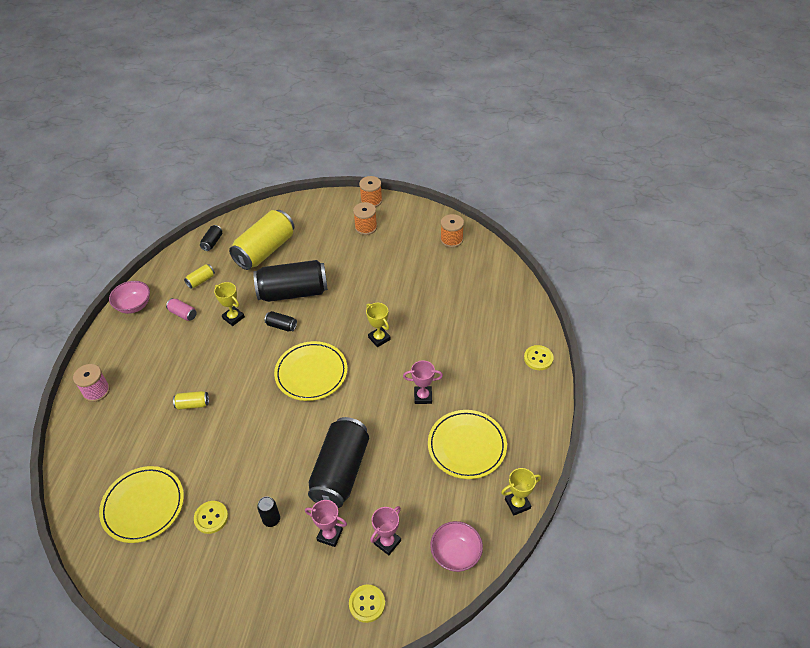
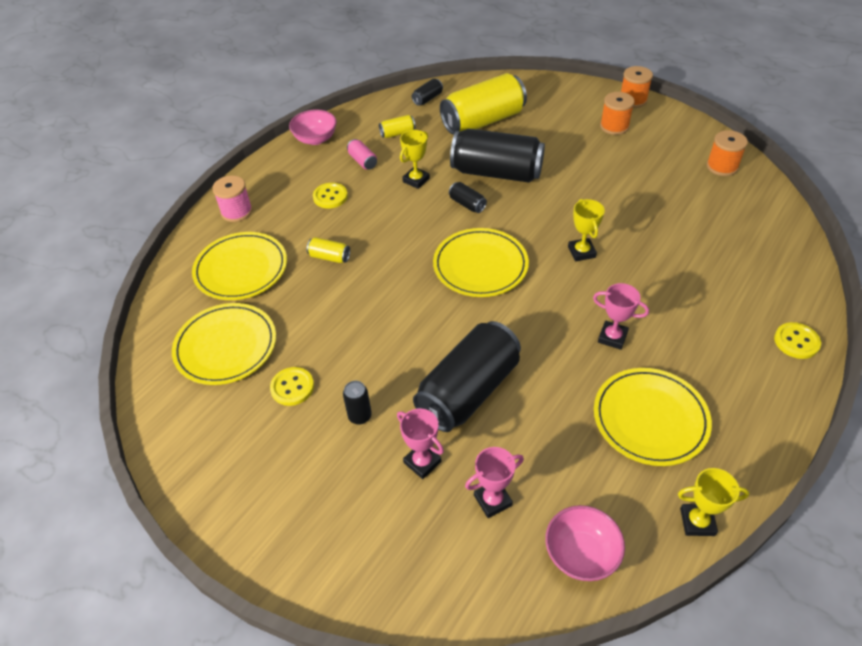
camera: 25 degrees right, 0 degrees up
(124, 439) = (241, 269): none -> yellow plate
(233, 317) = (416, 180): yellow trophy -> yellow trophy turned 60 degrees clockwise
(367, 604) = (433, 569): yellow button -> yellow button (330, 197)

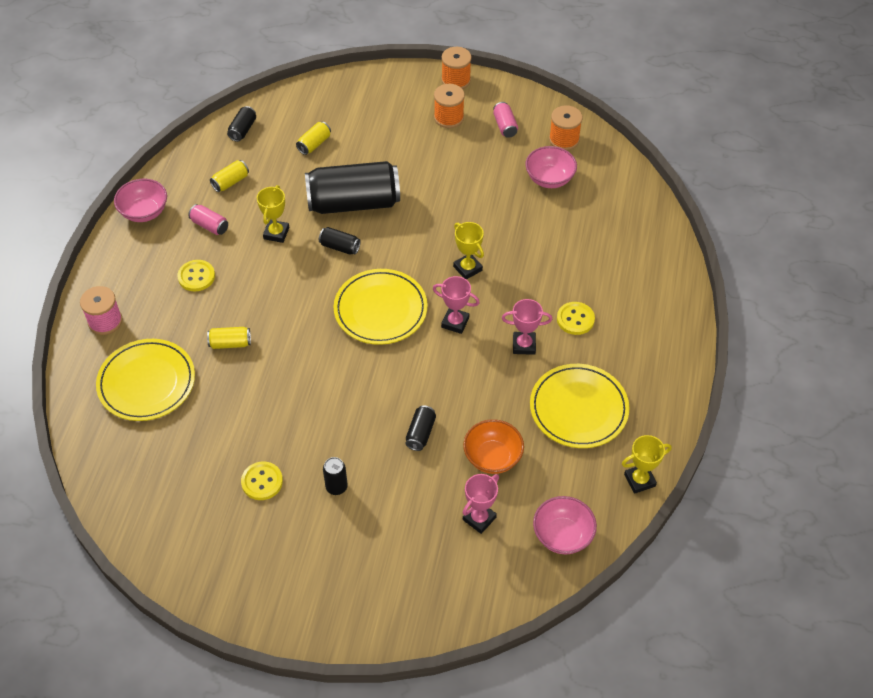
camera: 25 degrees left, 5 degrees up
(226, 346) = (177, 464): yellow plate -> none
(422, 462) = (408, 507): pink trophy -> pink trophy (455, 322)
(468, 390) = (420, 433): black can -> black can, size x0.42
(483, 121) = (314, 144): yellow can -> yellow can, size x0.42
(534, 439) = (492, 457): none -> orange bowl
(666, 144) = (505, 126): none -> pink can
(695, 196) = (549, 179): none -> pink bowl
(796, 342) = (673, 303): yellow button -> yellow button (575, 319)

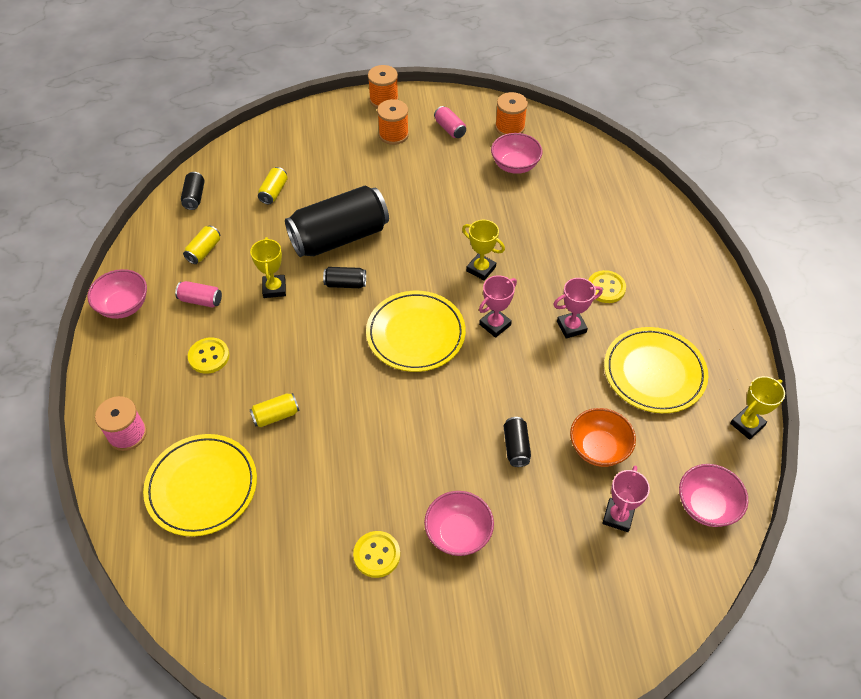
camera: 20 degrees left, 0 degrees up
(336, 487) = (458, 533): black can -> pink bowl
(455, 322) = (495, 325): pink trophy -> pink trophy turned 45 degrees counterclockwise

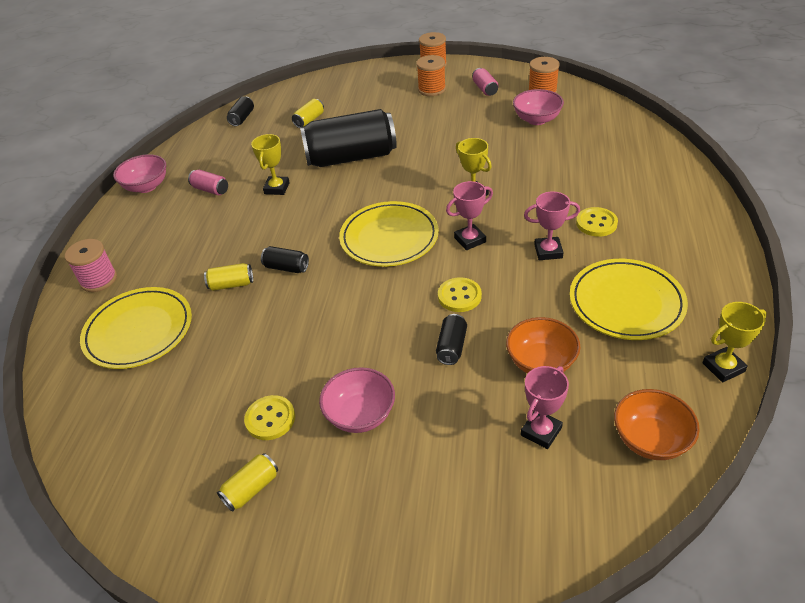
camera: 20 degrees right, 10 degrees down
(204, 251) = (231, 155): yellow can -> yellow can (251, 489)
(209, 356) = (196, 231): yellow button -> yellow button (459, 296)
(345, 284) = (341, 192): black can -> black can (286, 267)
(706, 505) = (650, 440): pink bowl -> orange bowl

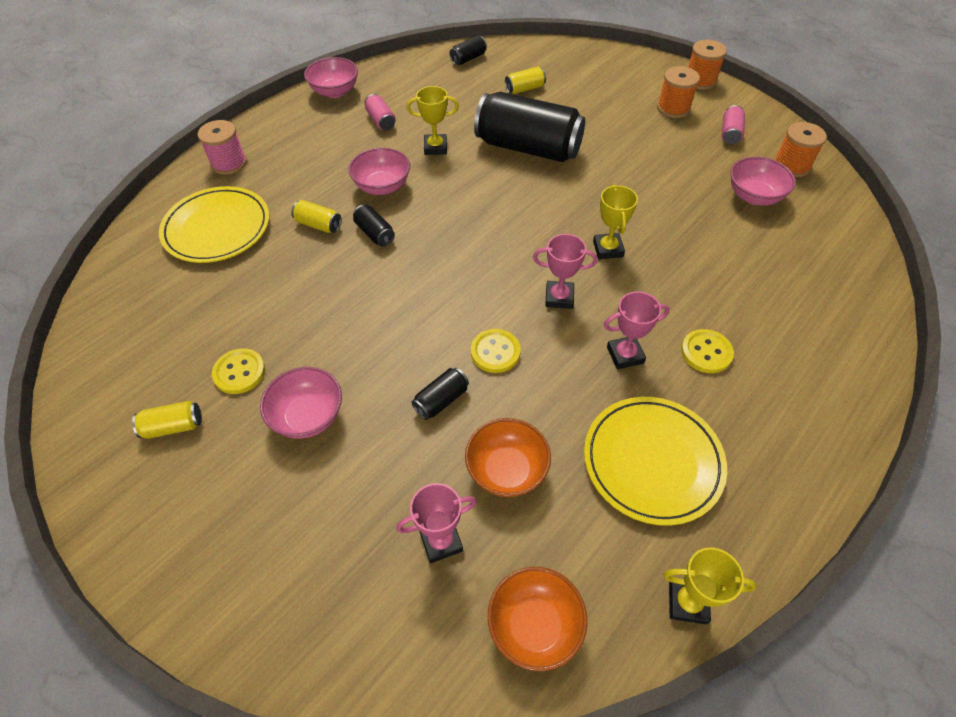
camera: 30 degrees right, 10 degrees up
(259, 233) = (382, 186): none -> pink bowl
(277, 188) = (435, 147): yellow trophy -> yellow trophy turned 45 degrees clockwise
(389, 238) = (487, 253): yellow plate -> none
(548, 251) = (625, 355): pink trophy -> pink trophy turned 45 degrees counterclockwise

